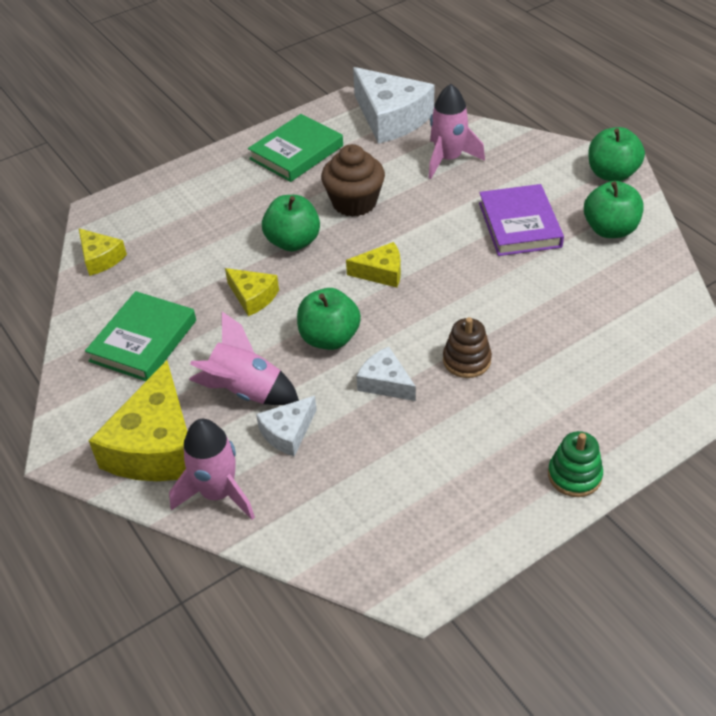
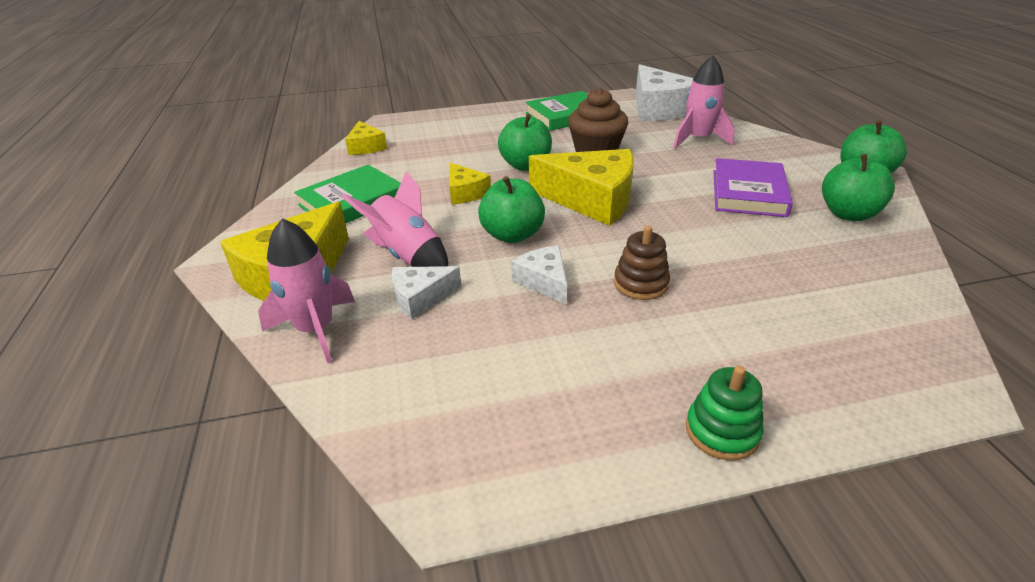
camera: 20 degrees right, 10 degrees down
(381, 272) = (591, 200): yellow cheese -> yellow cheese, size x1.92

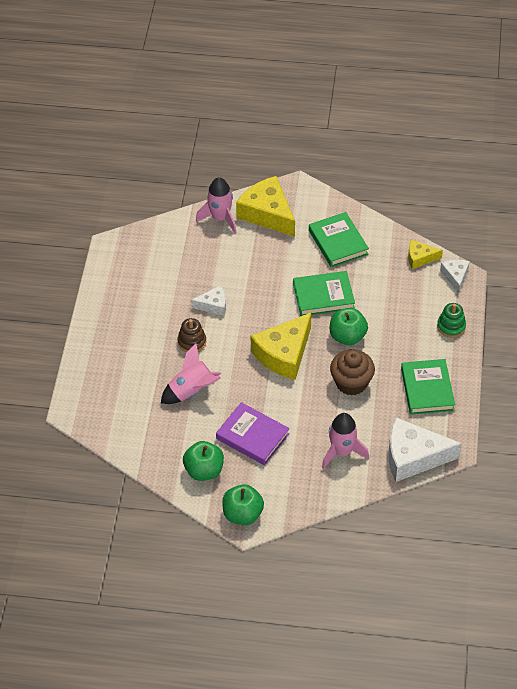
camera: 110 degrees right, 15 degrees up
(407, 256) = (265, 258): pink rocket -> pink rocket (191, 391)
(420, 298) = (225, 256): white cheese -> white cheese (455, 276)
(465, 193) = (323, 296): yellow cheese -> green book
(512, 235) = (263, 305): green apple -> none
(722, 431) = (95, 327): green stacking toy -> green stacking toy (451, 326)

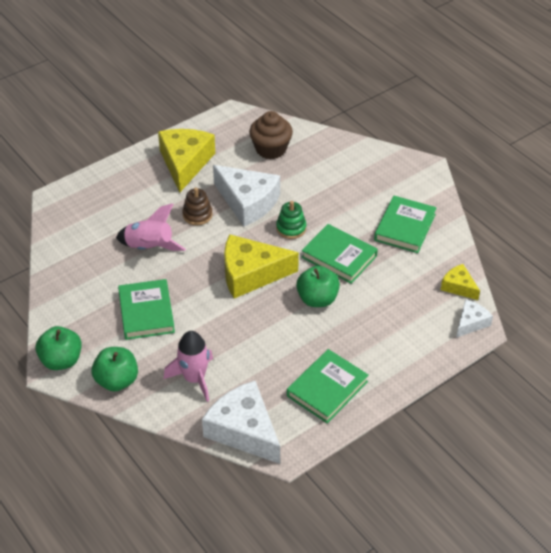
camera: 45 degrees right, 5 degrees down
(204, 470) = (80, 307): green apple -> green apple (117, 381)
(213, 305) = (247, 202): white cheese -> white cheese, size x1.92
(220, 218) = (336, 148): pink rocket -> none
(252, 436) = (146, 312): purple book -> green book
(267, 214) = (376, 170): yellow cheese -> yellow cheese (185, 163)
(351, 382) = (273, 334): brown cupcake -> brown cupcake (271, 149)
(451, 326) = (414, 357): green stacking toy -> green stacking toy (291, 228)

